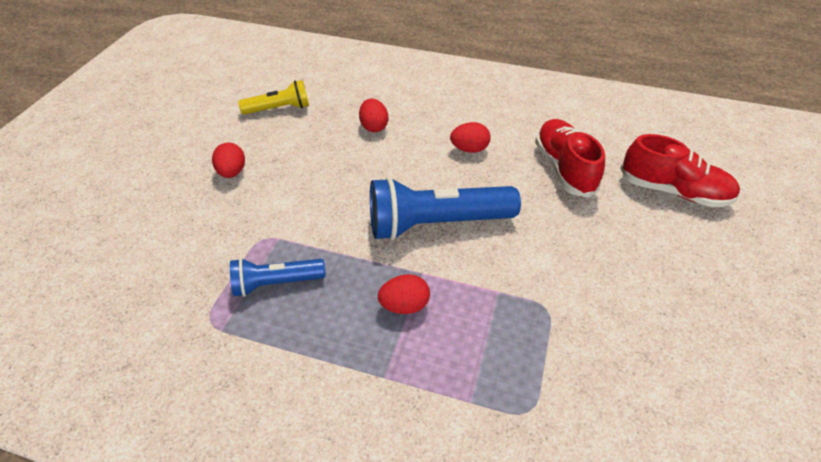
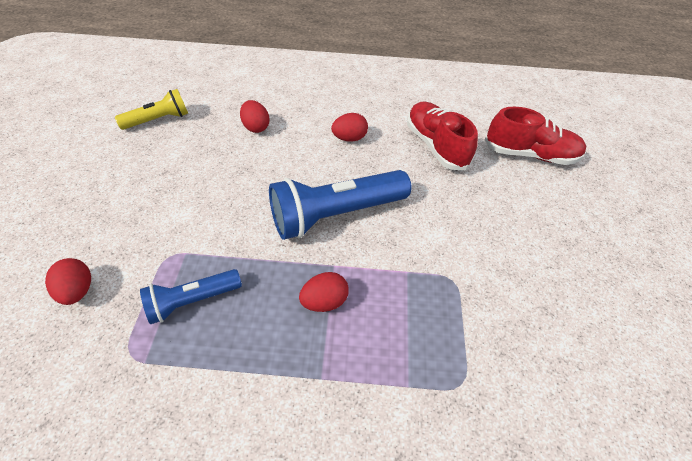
camera: 15 degrees left, 5 degrees up
(232, 172) = (122, 191): red egg -> red egg (78, 290)

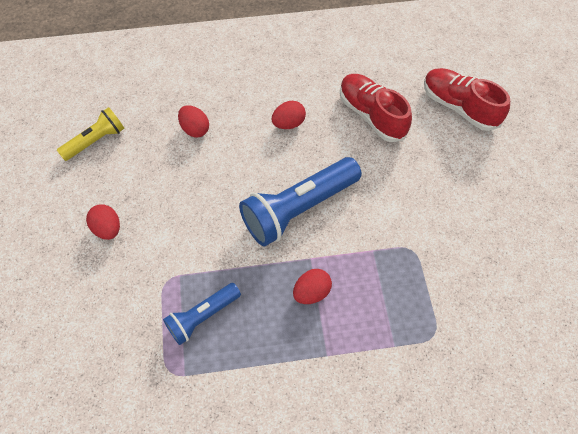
camera: 10 degrees left, 10 degrees up
(78, 290) = (102, 329): red egg -> red egg (108, 228)
(530, 154) = (458, 107): red shoe -> red shoe turned 135 degrees counterclockwise

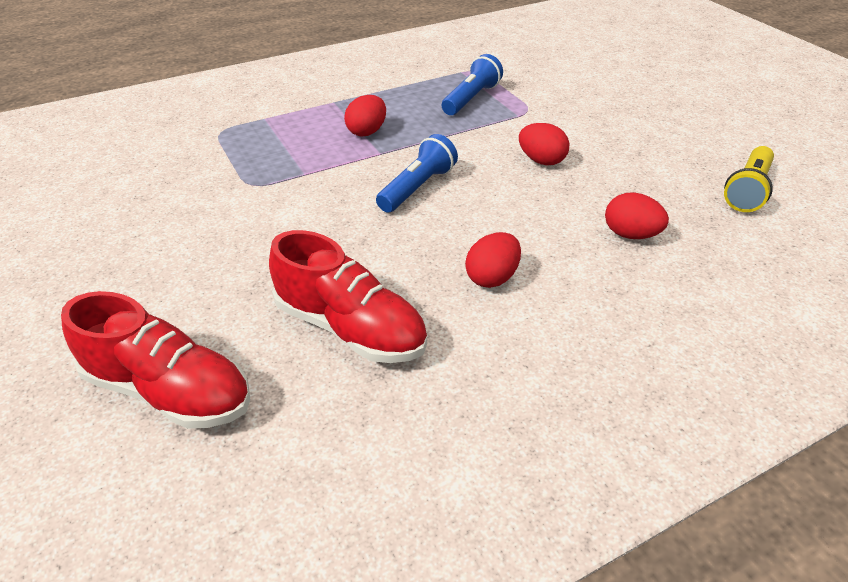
camera: 160 degrees right, 20 degrees down
(108, 228) = (629, 127): red egg -> red egg (541, 161)
(298, 208) = (417, 188): blue flashlight -> blue flashlight, size x0.57

